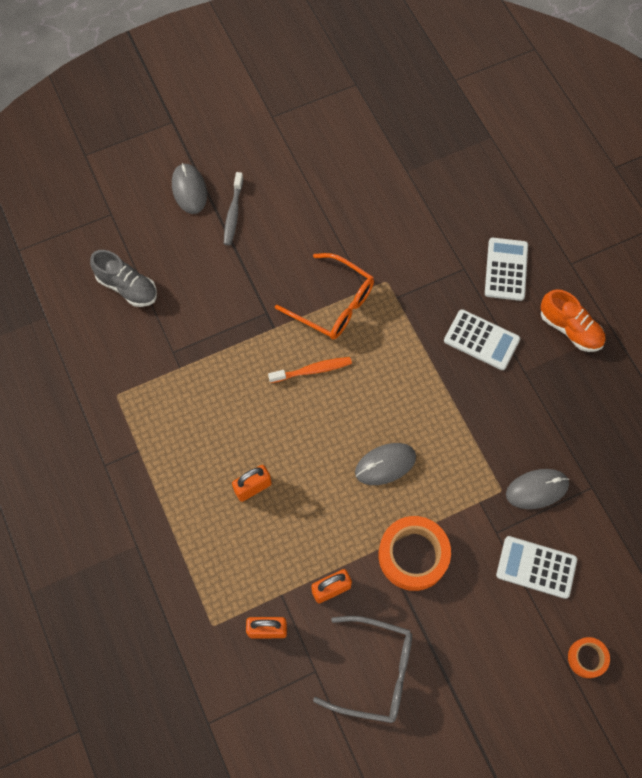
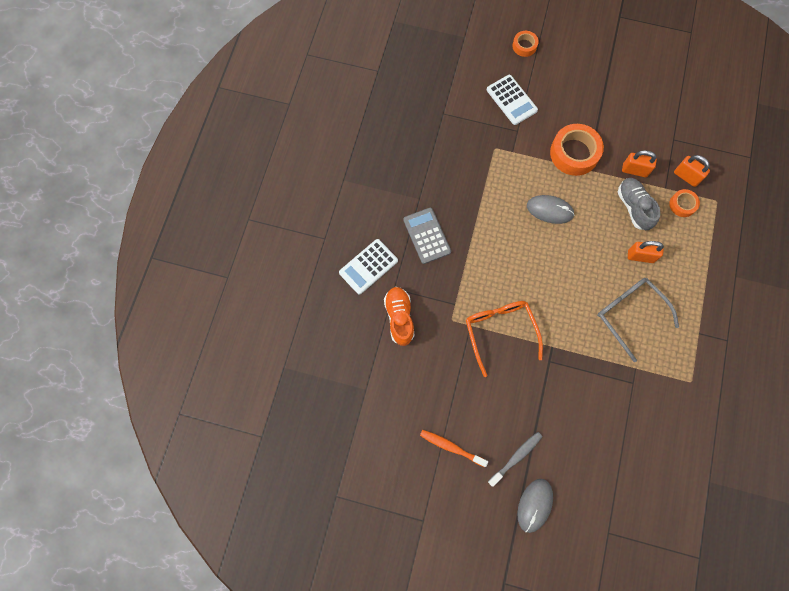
camera: 140 degrees left, 5 degrees up
(127, 287) = (634, 458): grey shoe -> grey shoe (633, 207)
(248, 588) = (682, 205): none -> orange tape
(313, 370) = (548, 299): orange toothbrush -> orange toothbrush (451, 447)
(375, 671) = (641, 117): grey glasses -> grey glasses (629, 314)
(481, 340) = (427, 236): white calculator -> grey calculator
(537, 489) = (474, 134): grey mouse -> none
(570, 329) = (367, 201): orange shoe -> orange shoe (399, 318)

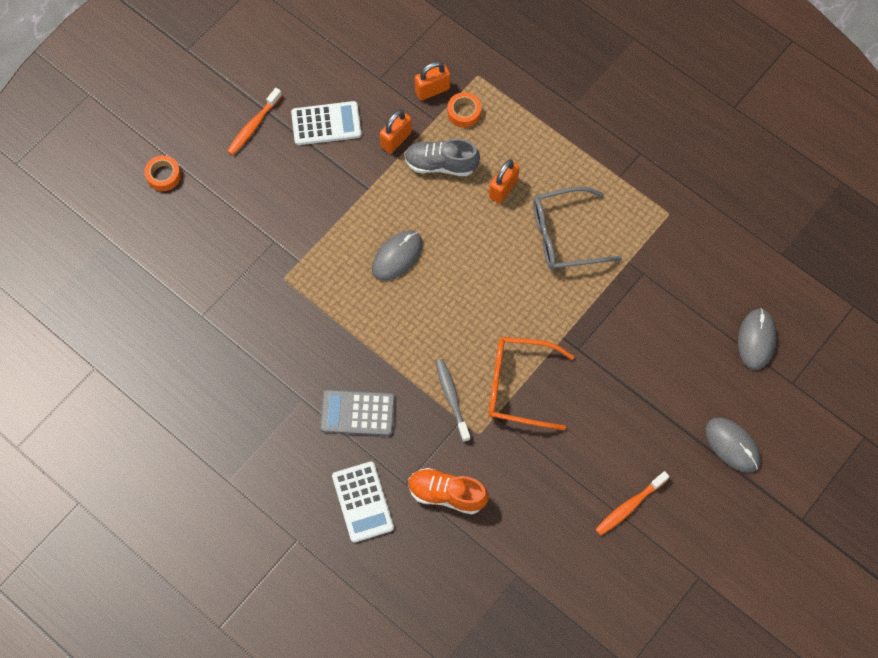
camera: 65 degrees left, 5 degrees down
(511, 100) = (230, 227): white calculator -> white calculator (326, 124)
(516, 457) = (671, 439): grey toothbrush -> grey toothbrush (452, 398)
(574, 153) = (339, 193): orange tape -> none
(590, 80) = (253, 126): none -> orange toothbrush
(627, 490) = (756, 340): none -> grey mouse

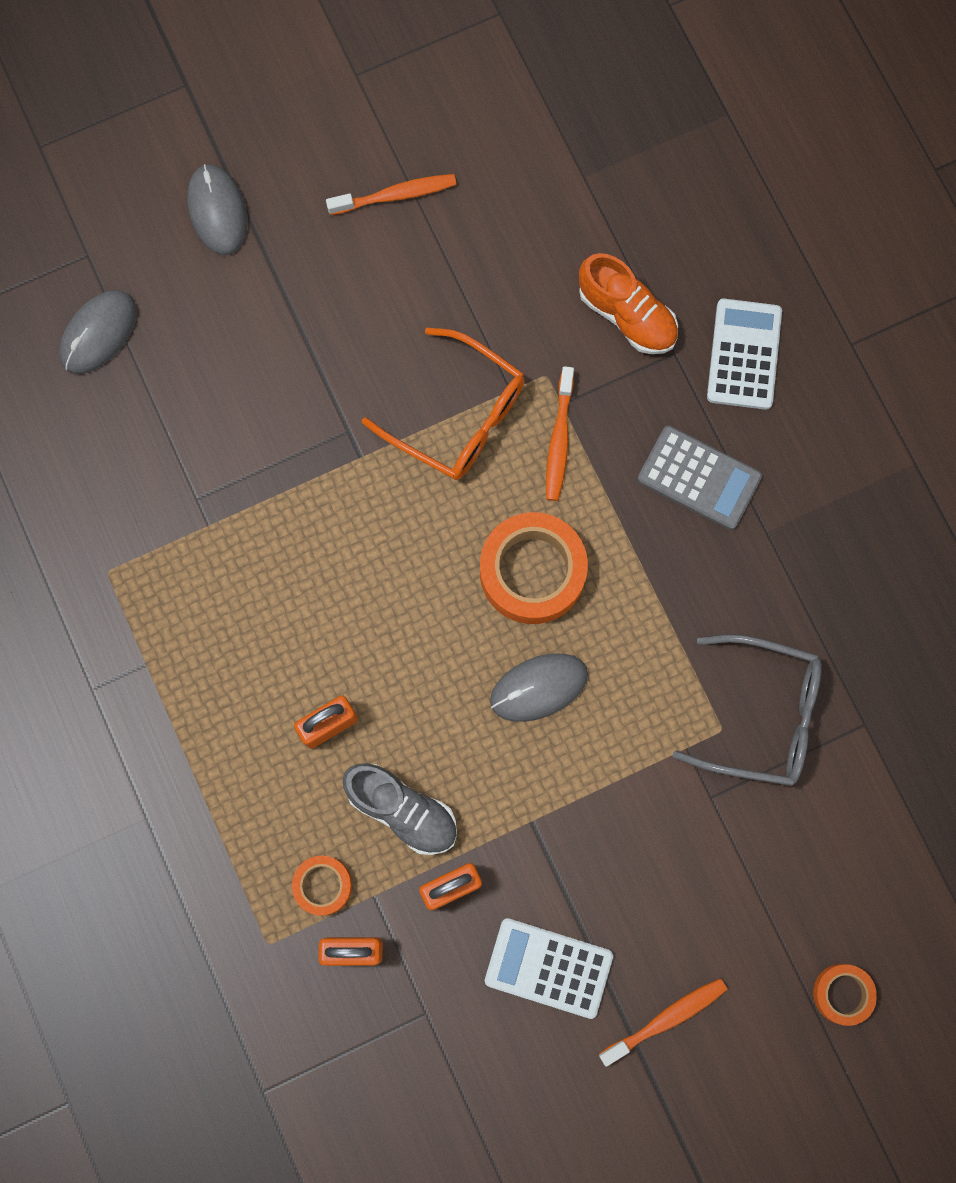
camera: 155 degrees left, 10 degrees up
(431, 316) = (532, 572): none -> orange tape
(452, 398) = (559, 440): grey toothbrush -> orange toothbrush
(564, 236) = (277, 607): grey glasses -> grey glasses (762, 715)

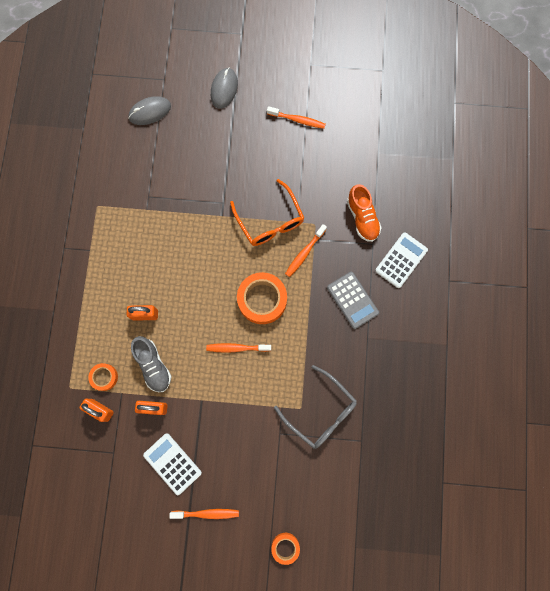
camera: 30 degrees right, 0 degrees up
(539, 687) = (236, 348): grey mouse -> orange toothbrush

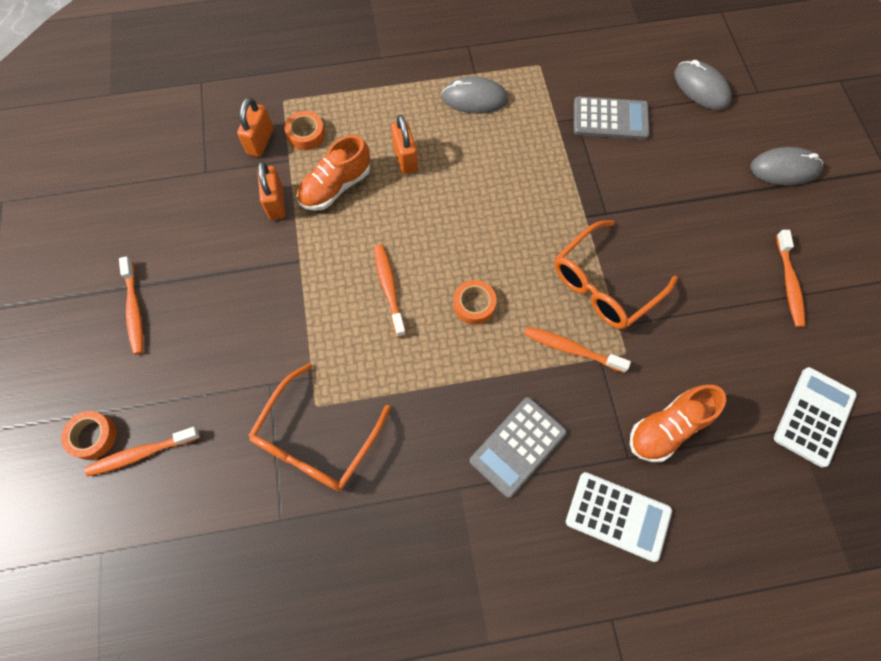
camera: 75 degrees right, 10 degrees down
(111, 256) = (474, 98): none -> grey mouse
(153, 365) = (335, 187): grey shoe -> orange shoe
(156, 176) = (610, 119): none -> grey calculator
(172, 463) = (200, 247): white calculator -> white calculator (814, 416)
(262, 300) = (474, 305): orange tape -> orange tape, size x0.53
(303, 518) = (141, 453): none -> orange toothbrush
(321, 412) = (316, 440): grey glasses -> orange glasses

